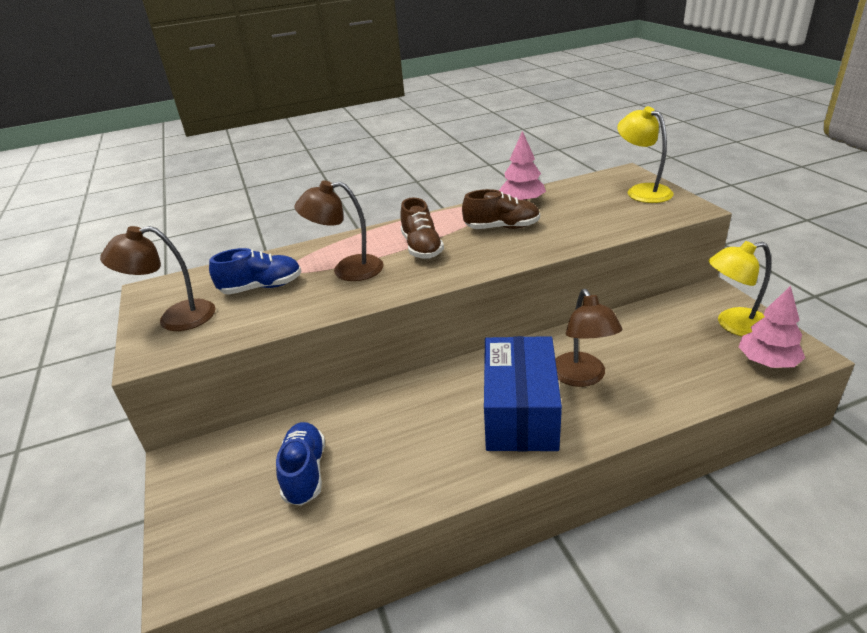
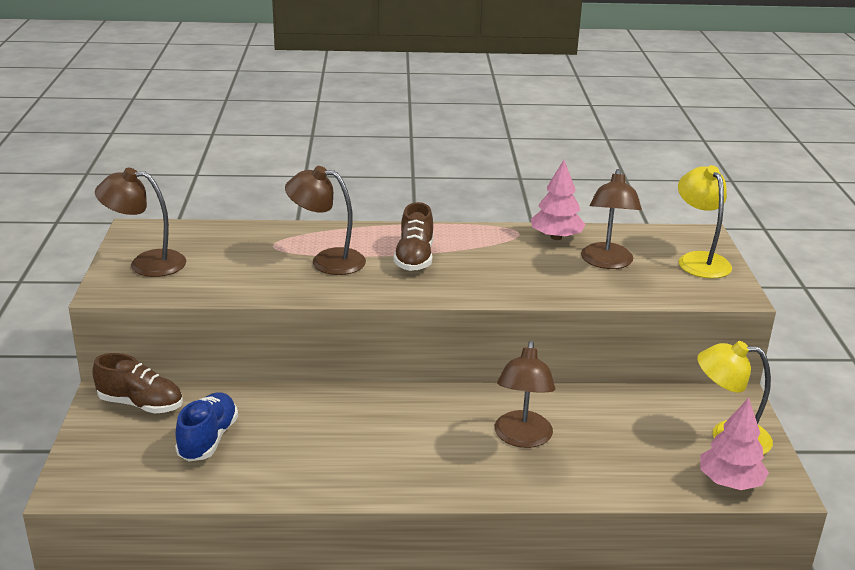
camera: 15 degrees right, 5 degrees down
(262, 287) = (238, 256): blue shoe -> none
(502, 227) = (512, 259): brown shoe -> brown shoe (141, 404)
(520, 412) = (436, 450): blue box -> none
(577, 210) = (607, 262): none -> brown lamp

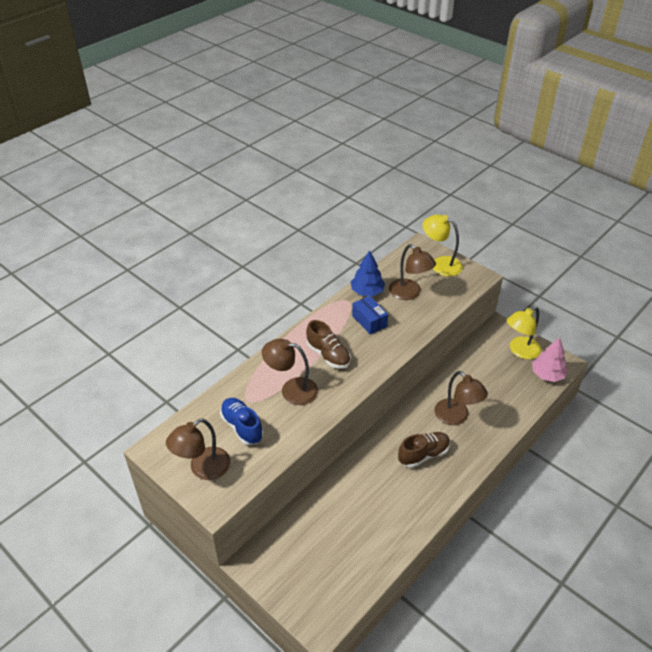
camera: 45 degrees left, 15 degrees up
(141, 404) = (275, 550): brown shoe -> brown shoe (423, 454)
(208, 439) = (338, 539): blue shoe -> blue shoe (242, 427)
(327, 261) = (291, 390): brown lamp -> brown lamp turned 45 degrees clockwise
(512, 258) = (369, 321): none -> blue box
(556, 237) = (367, 291): pink tree -> blue tree

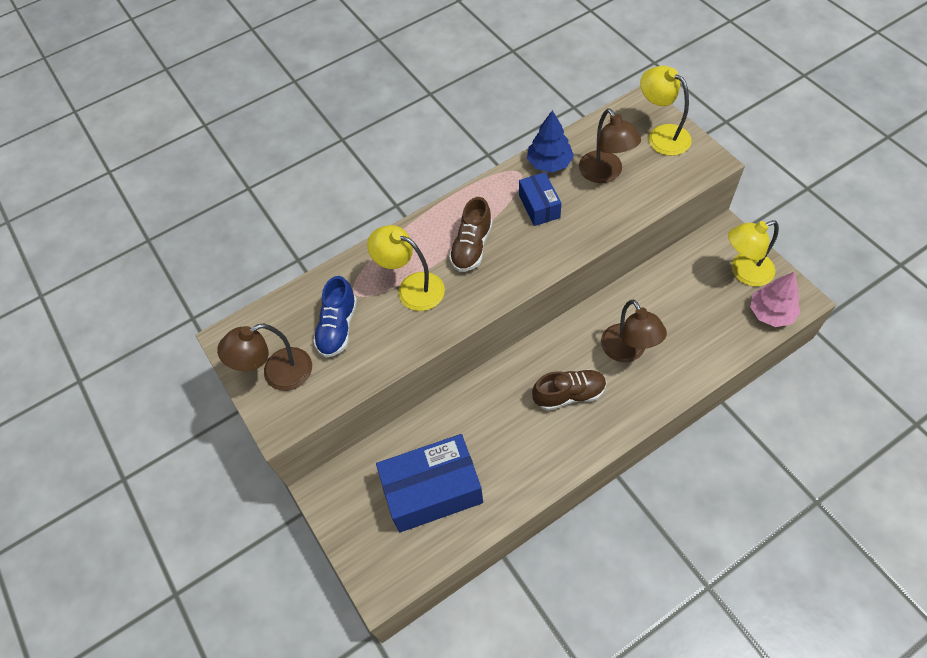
camera: 20 degrees right, 15 degrees up
(242, 427) = (338, 327): blue shoe -> blue shoe turned 150 degrees counterclockwise
(291, 390) = (412, 288): brown lamp -> yellow lamp
(328, 355) = (471, 247): brown shoe -> brown shoe turned 45 degrees clockwise
(340, 544) = (432, 491): none -> blue box

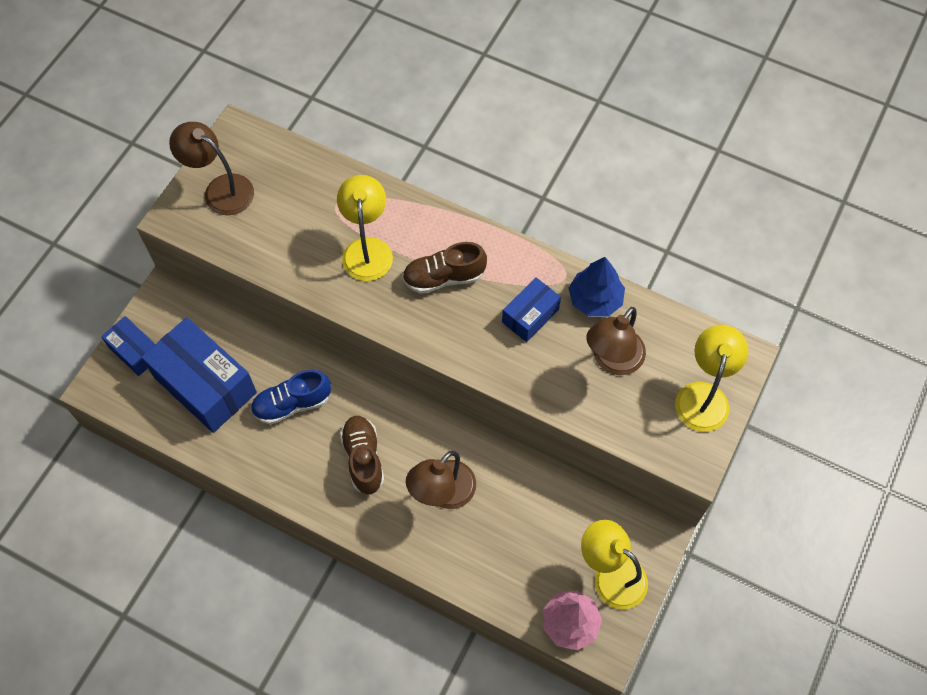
camera: 55 degrees right, 5 degrees up
(338, 327) = (292, 210): blue shoe -> blue shoe (292, 404)
(363, 539) = (135, 351): none -> blue box
(569, 394) = (363, 458): brown shoe -> brown shoe turned 150 degrees counterclockwise

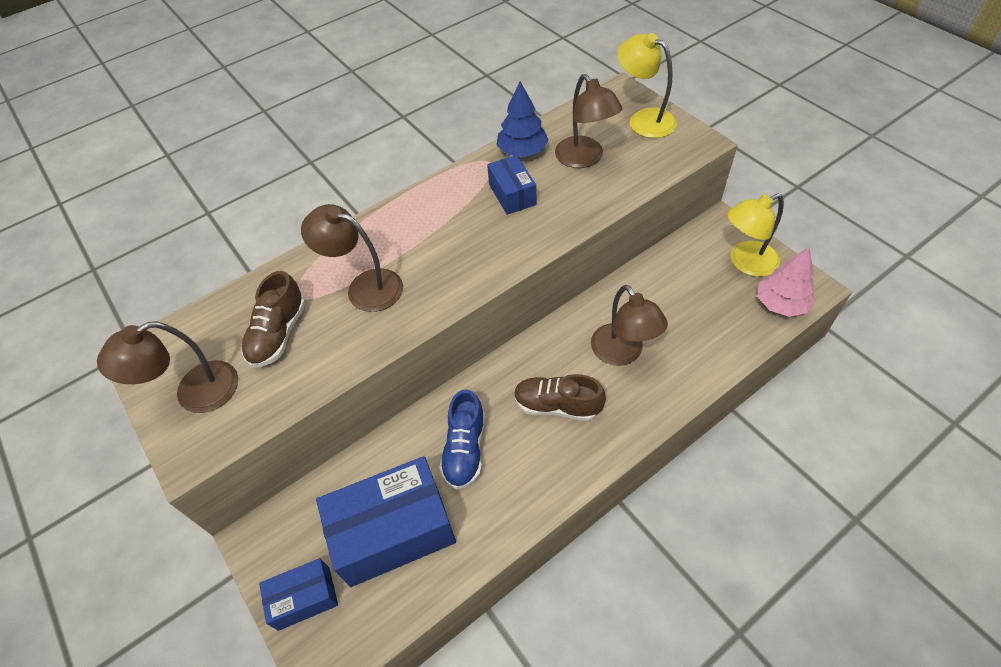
camera: 60 degrees left, 10 degrees down
(367, 249) = (364, 287): yellow lamp -> brown lamp
(443, 277) = (435, 240): brown shoe -> brown shoe (278, 334)

